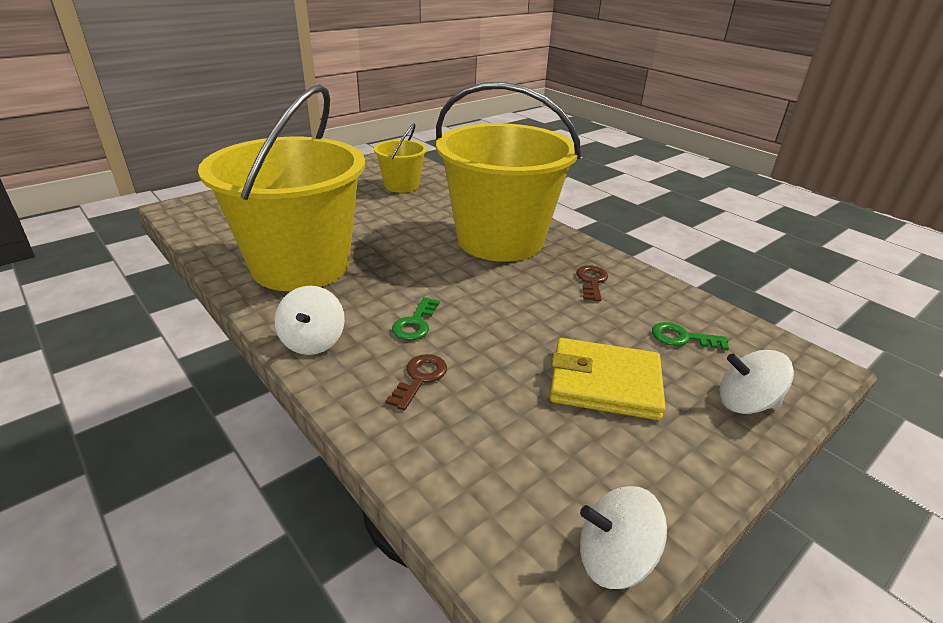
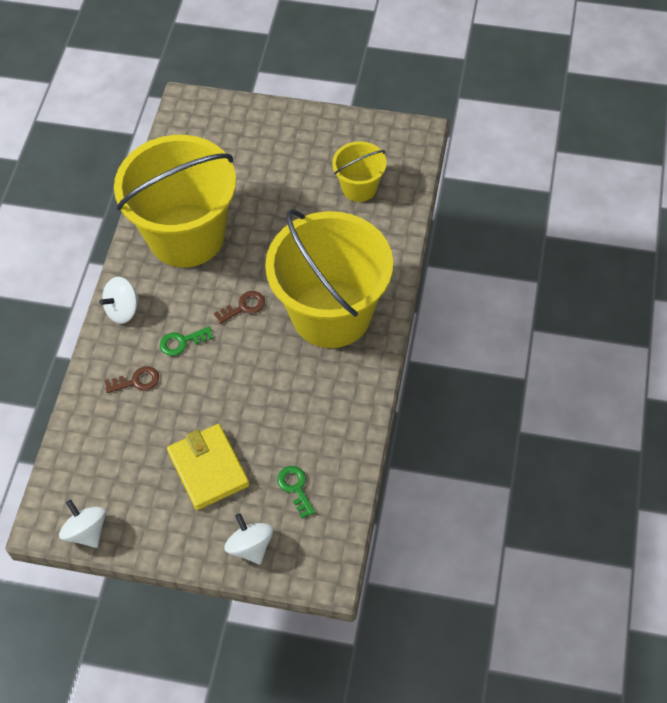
camera: 55 degrees right, 25 degrees up
(592, 281) = (323, 403): brown key -> brown key (244, 307)

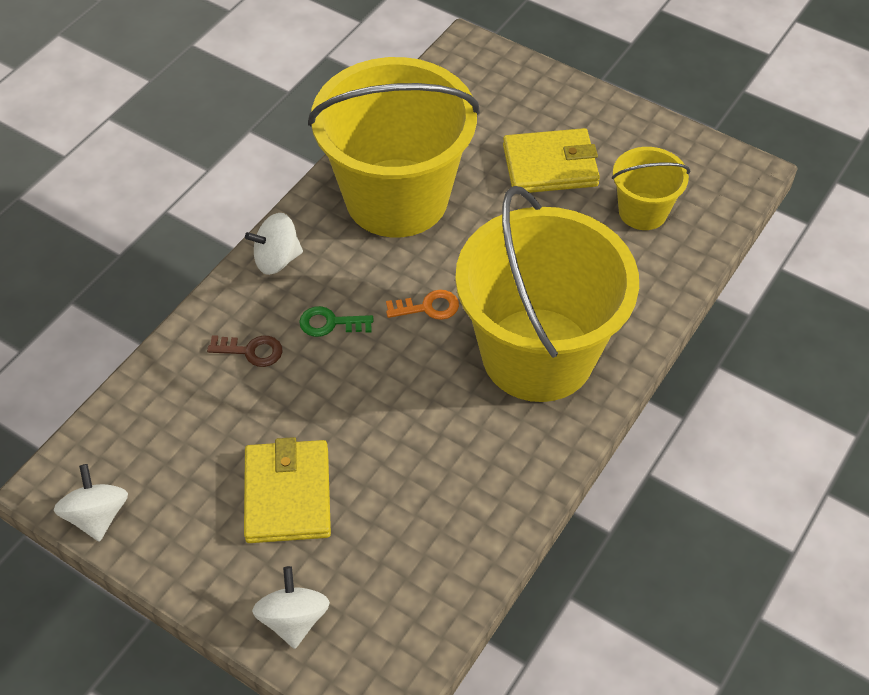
camera: 20 degrees right, 5 degrees down
(244, 307) = (428, 307): brown key -> orange key
(283, 175) = (550, 166): none -> yellow wallet
(295, 488) = (389, 564): green key -> none

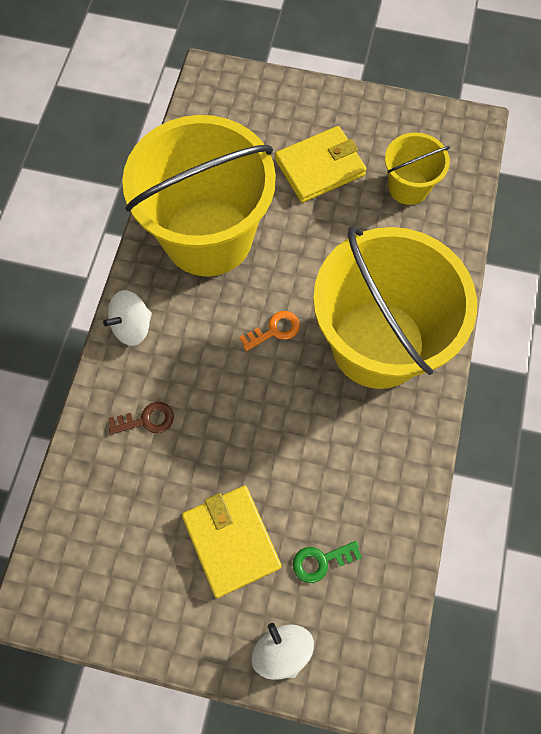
camera: 20 degrees left, 15 degrees up
(97, 516) = (82, 619): white spinning top -> none
(330, 323) = (201, 372): green key -> green key (321, 561)

